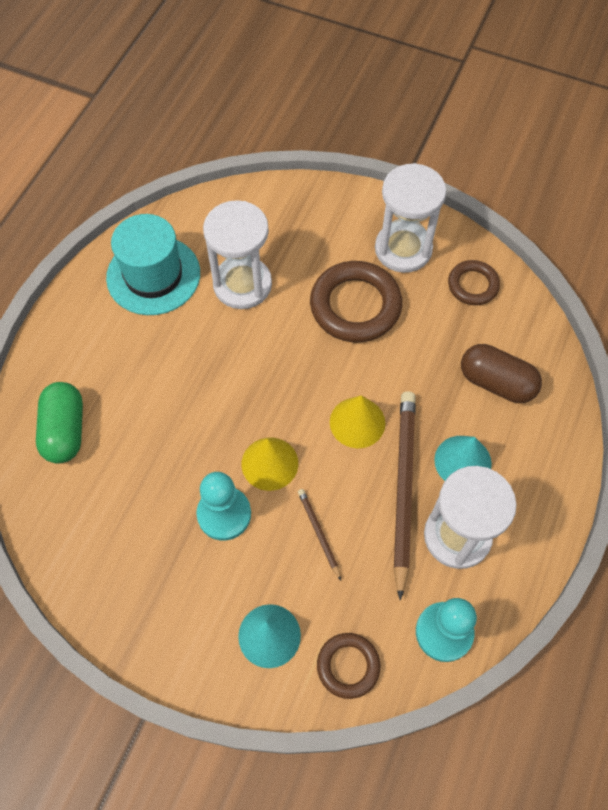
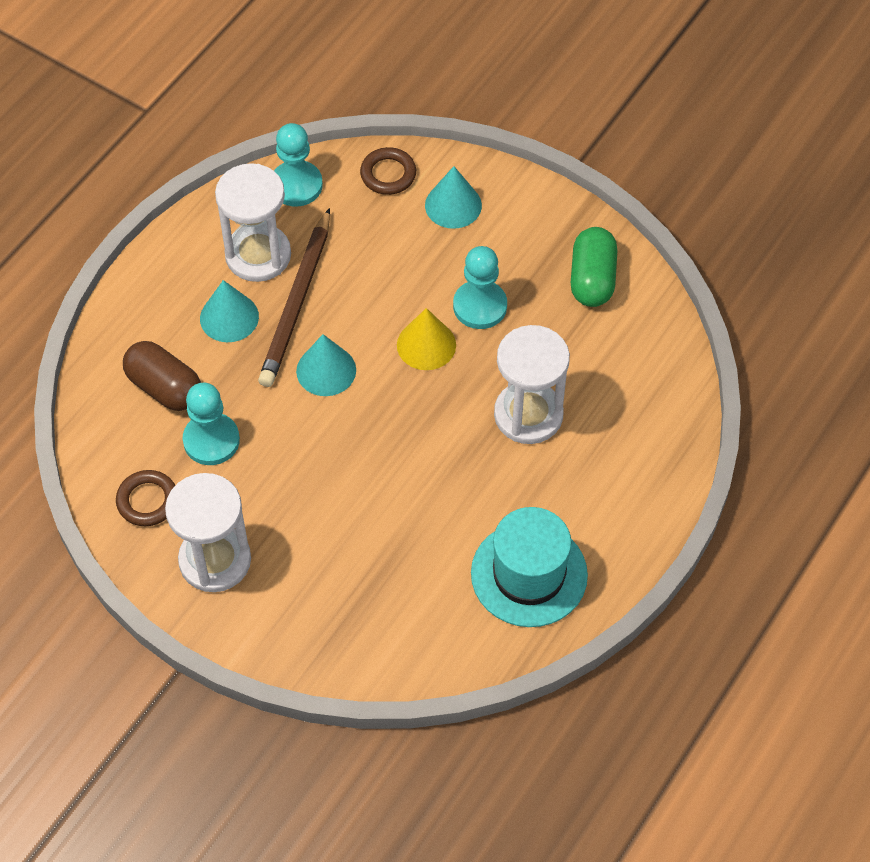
camera: 170 degrees left, 5 degrees down
(65, 430) = (638, 409): green capsule -> green capsule (592, 279)
(242, 284) = (422, 545): white hourglass -> white hourglass (528, 415)
(319, 533) = (390, 277): brown pencil -> none
(355, 306) = (293, 497): brown ring -> none
(357, 422) = (326, 370): yellow cone -> turquoise cone
(438, 342) = (211, 440): none -> turquoise pawn

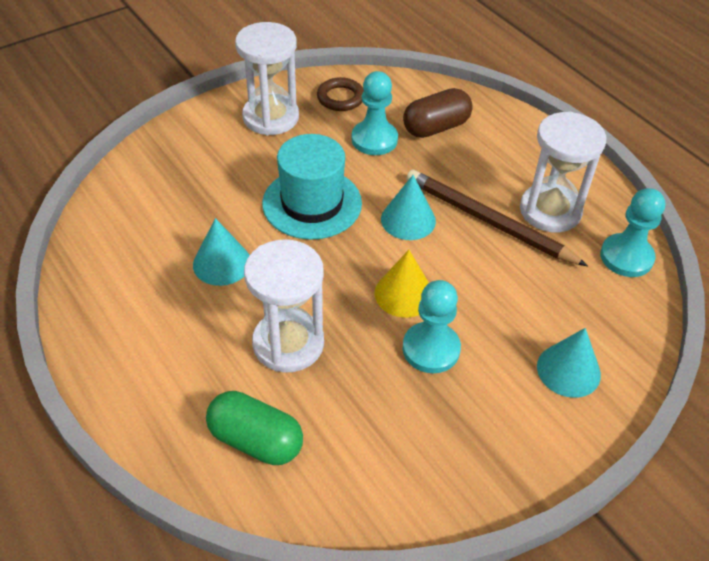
camera: 110 degrees right, 10 degrees down
(229, 317) = (489, 177): turquoise cone -> turquoise cone (222, 263)
(388, 174) = (624, 329): brown ring -> none
(529, 574) = (131, 287): turquoise hat -> turquoise hat (312, 203)
(592, 279) = (426, 462): green capsule -> green capsule (256, 440)

